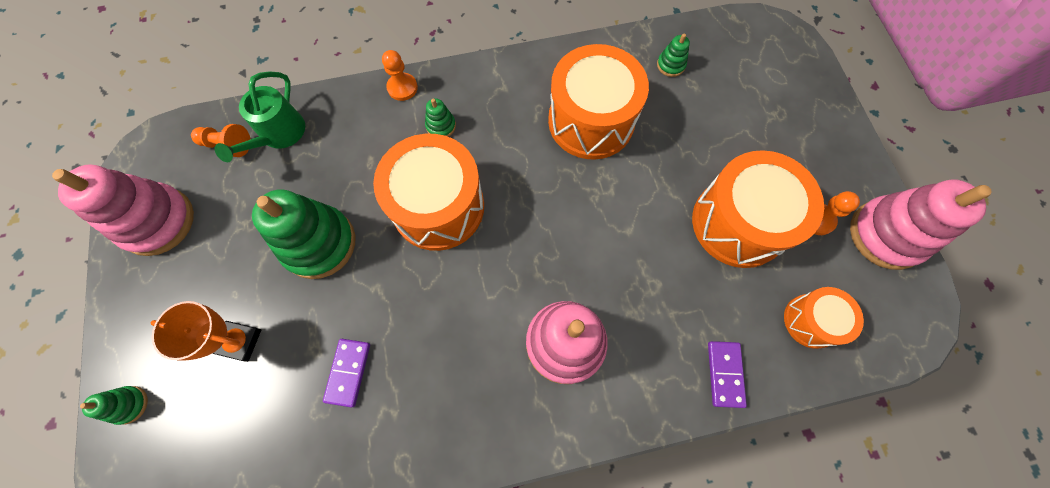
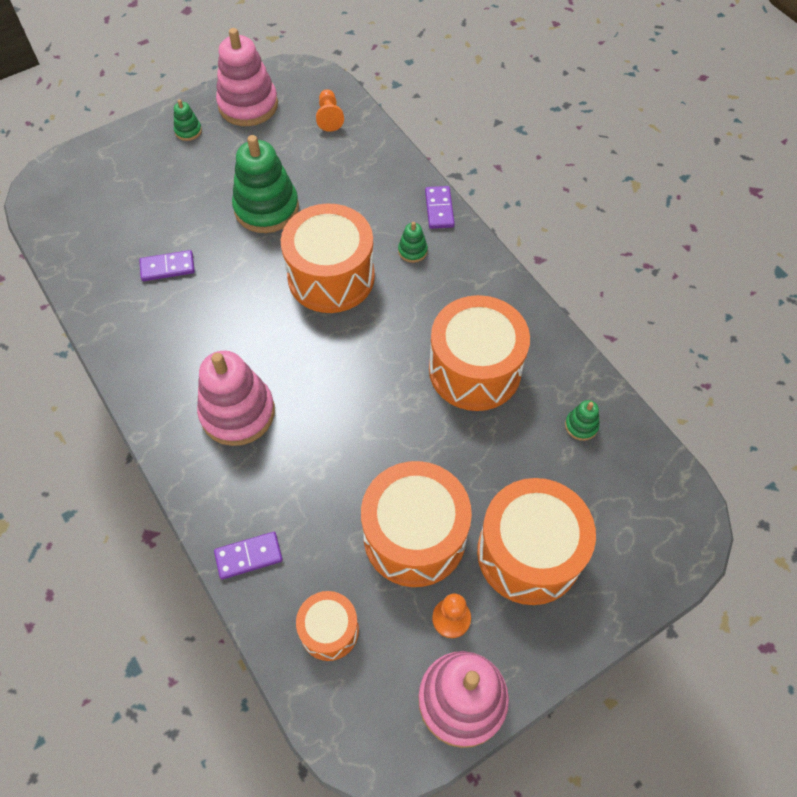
camera: 70 degrees right, 10 degrees down
(129, 405) = (109, 151): green stacking toy -> green stacking toy (188, 131)
(240, 341) = (171, 192): orange trophy -> none
(279, 135) = (352, 144): green watering can -> none
(402, 88) = (439, 209): orange pawn -> purple domino
(773, 143) = (529, 553): none -> orange drum

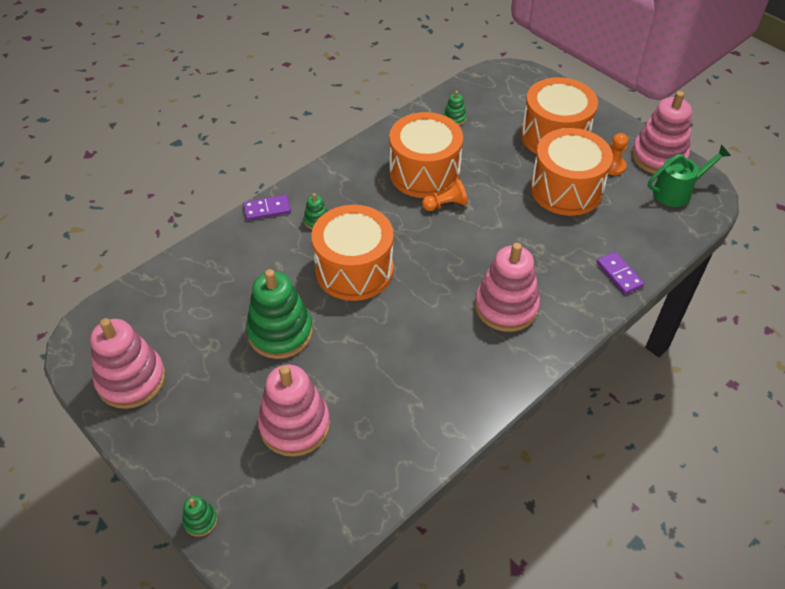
camera: 100 degrees left, 10 degrees down
(159, 211) = (295, 425): none -> pink stacking toy
(167, 267) = (367, 397): purple domino -> none
(188, 131) = (173, 428): green stacking toy -> green stacking toy (200, 520)
(329, 117) = (151, 305): orange pawn -> orange pawn (446, 204)
(329, 630) = (648, 222): orange drum -> none
(381, 699) = (677, 191): none -> green watering can

